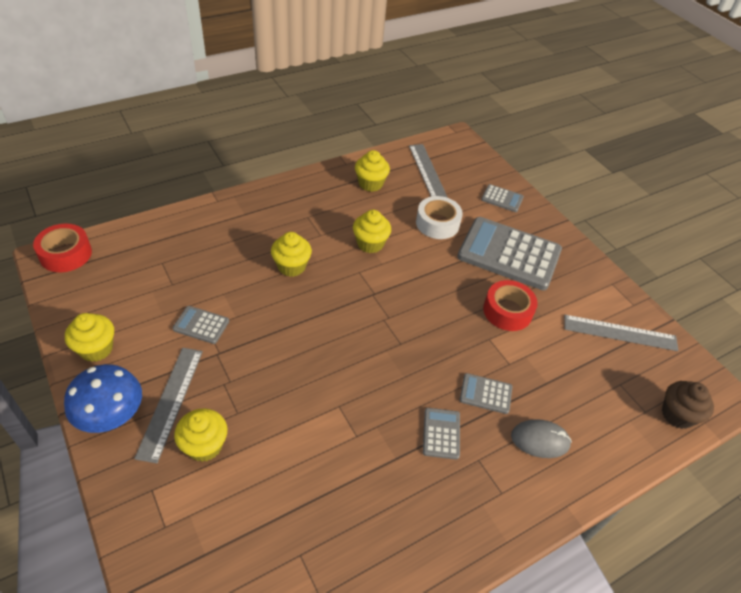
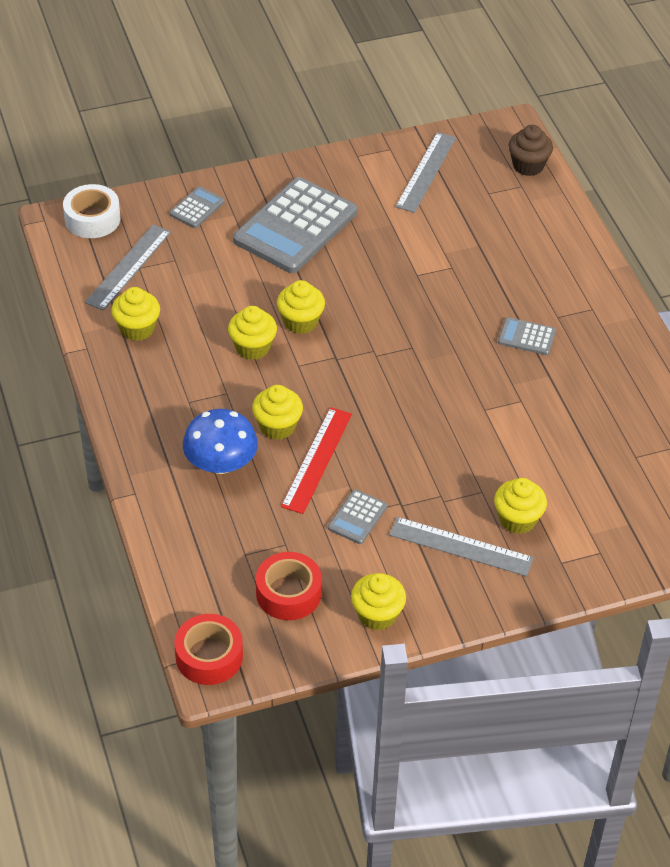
camera: 75 degrees left, 0 degrees up
(111, 414) = (470, 598): blue mushroom -> blue mushroom (221, 463)
(260, 293) = (317, 460): none -> red ruler
(406, 268) = (300, 322): none -> yellow cupcake
(428, 173) = (128, 267): grey ruler -> grey ruler turned 60 degrees counterclockwise
(437, 223) = (229, 278): white tape -> white tape (92, 219)
(485, 394) = (486, 294): grey calculator -> none
(507, 311) = (382, 250): red tape -> red tape (288, 593)
(540, 440) = (542, 268): grey mouse -> none

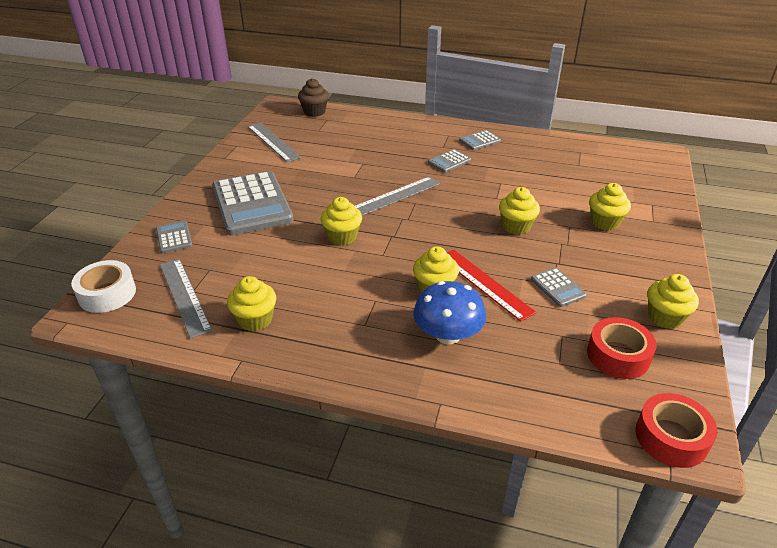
camera: 55 degrees left, 10 degrees down
(252, 347) = (342, 268): yellow cupcake -> yellow cupcake (516, 226)
(460, 547) = (616, 253): grey ruler -> grey ruler (395, 196)
(605, 343) = (479, 141): none -> grey calculator

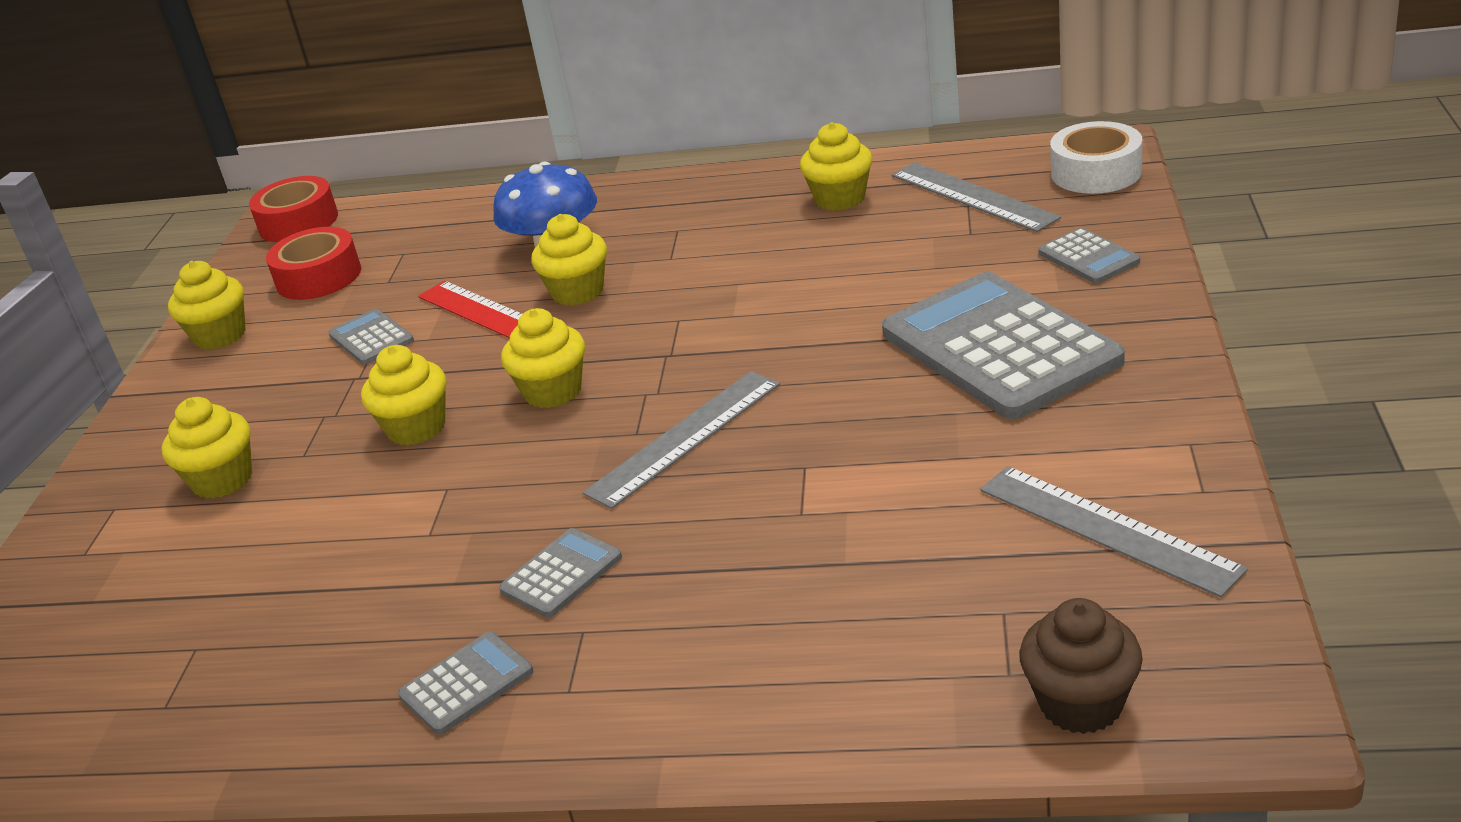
camera: 175 degrees right, 5 degrees down
(342, 237) = (766, 330): yellow cupcake -> yellow cupcake (553, 391)

